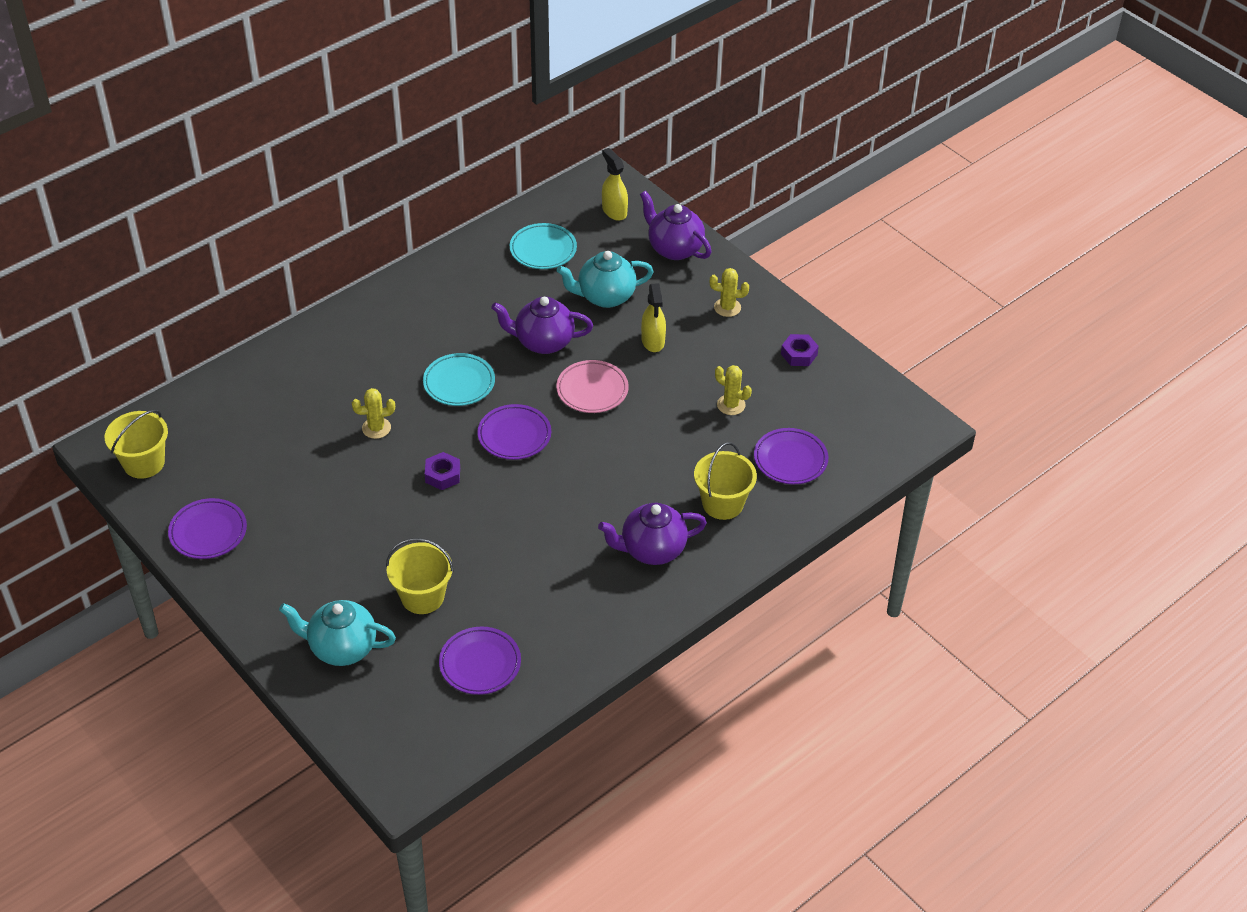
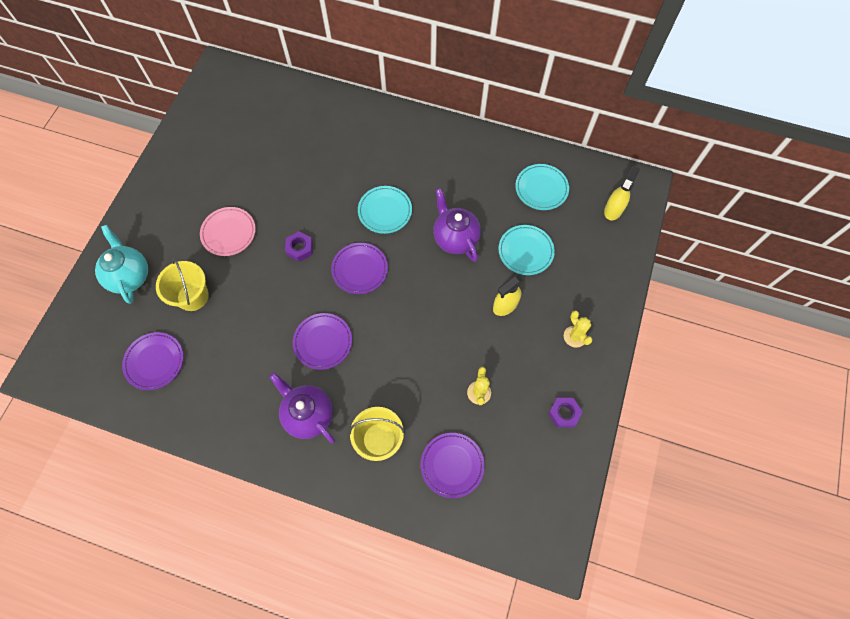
camera: 60 degrees right, 20 degrees up
(144, 463) = (218, 93): yellow bucket -> none
(208, 532) = (183, 154): purple plate -> purple plate (323, 342)
(376, 428) = (316, 189): yellow cactus -> none
(592, 390) = (432, 293): pink plate -> pink plate (229, 233)
(605, 297) = (525, 251): turquoise teapot -> turquoise plate
(674, 249) = (607, 268): purple teapot -> none

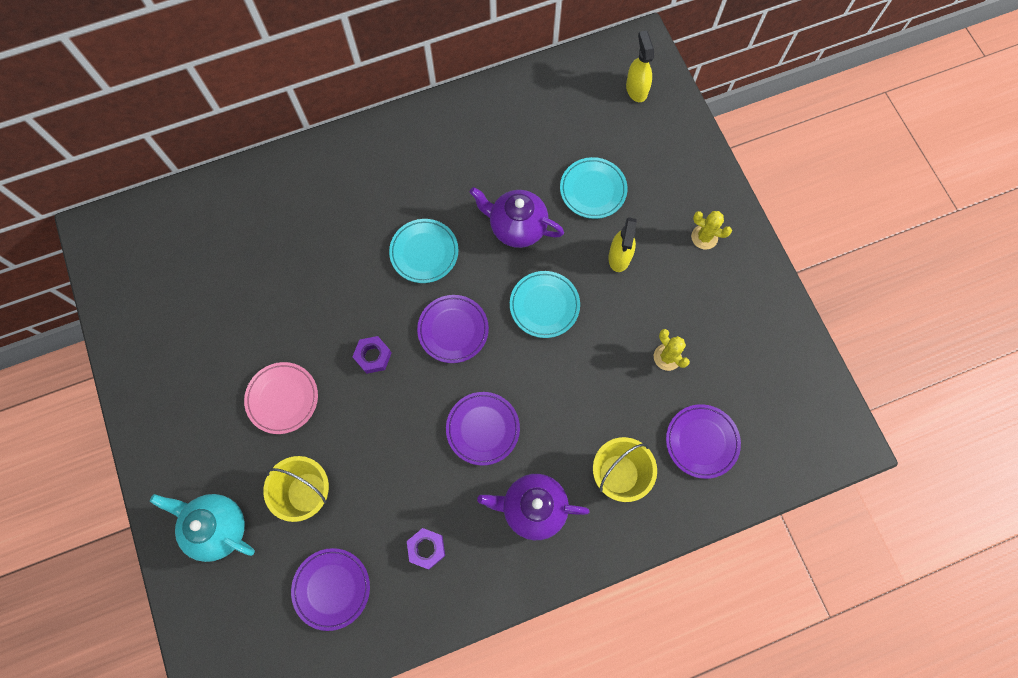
camera: 40 degrees left, 5 degrees up
(541, 189) = (554, 117): turquoise plate -> turquoise plate (544, 305)
(563, 413) = (754, 315): purple nut -> purple nut (426, 548)

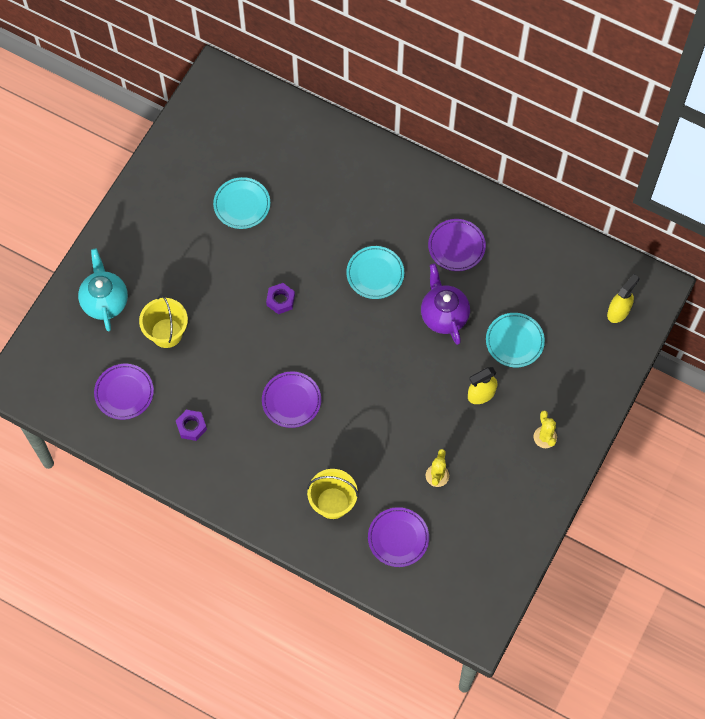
camera: 50 degrees right, 5 degrees down
(282, 398) = (209, 271): pink plate -> none
(453, 330) = (339, 333): purple plate -> purple plate (456, 246)
(533, 508) = (268, 468): purple teapot -> none
(544, 305) = (405, 374): turquoise plate -> turquoise plate (242, 205)

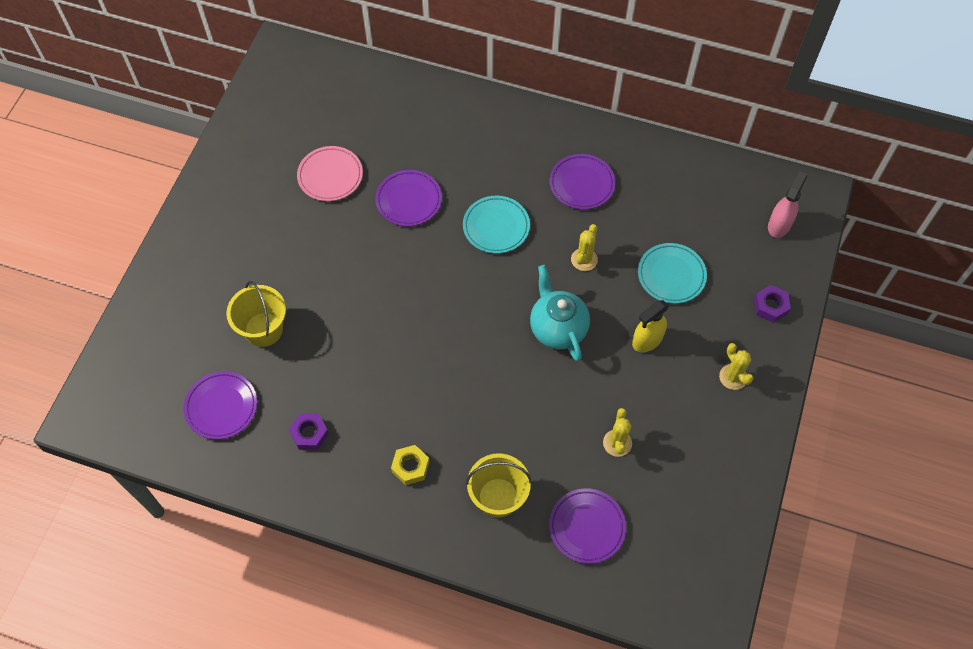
camera: 10 degrees left, 5 degrees down
(105, 301) = (185, 305): turquoise teapot -> turquoise teapot (557, 328)
(242, 205) = (330, 176): turquoise plate -> pink plate
(267, 467) = (410, 467): none -> yellow nut
(280, 300) = (392, 272): purple nut -> purple nut (770, 306)
(291, 401) = (425, 383): purple plate -> purple plate (409, 200)
(444, 315) = (584, 259): purple teapot -> yellow cactus
(618, 311) = (779, 225): yellow spray bottle -> pink spray bottle

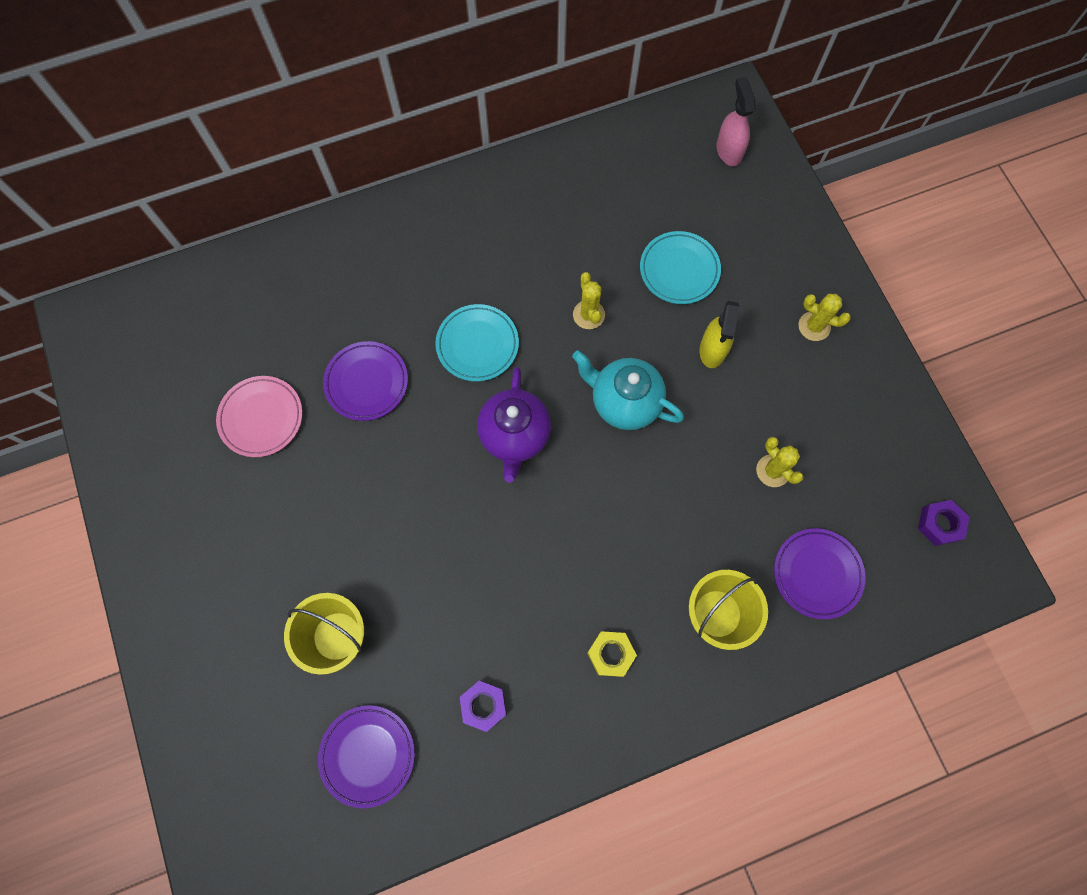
camera: 40 degrees left, 10 degrees up
(469, 297) = (515, 436): none -> purple teapot
(582, 184) = (521, 240): purple plate -> none
(770, 306) = (787, 234): purple nut -> purple nut (939, 524)

